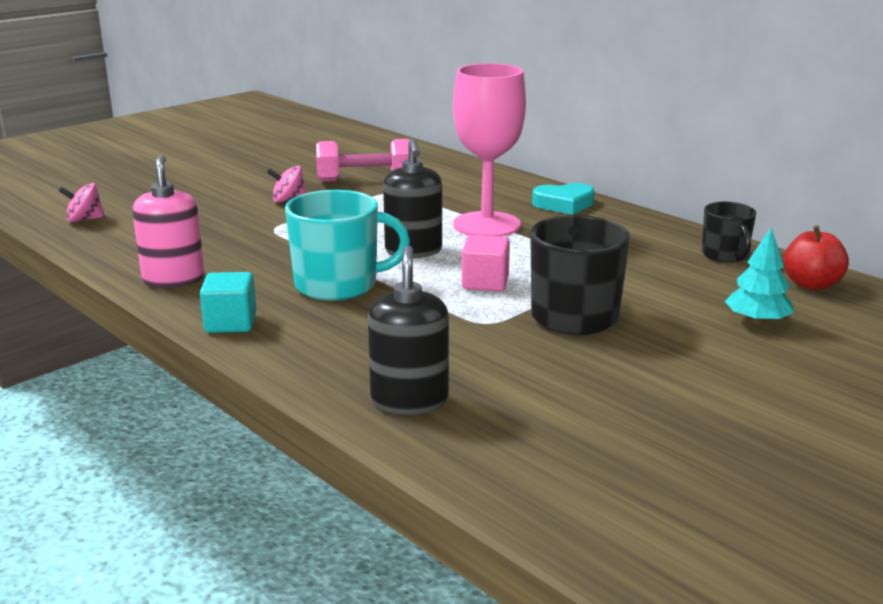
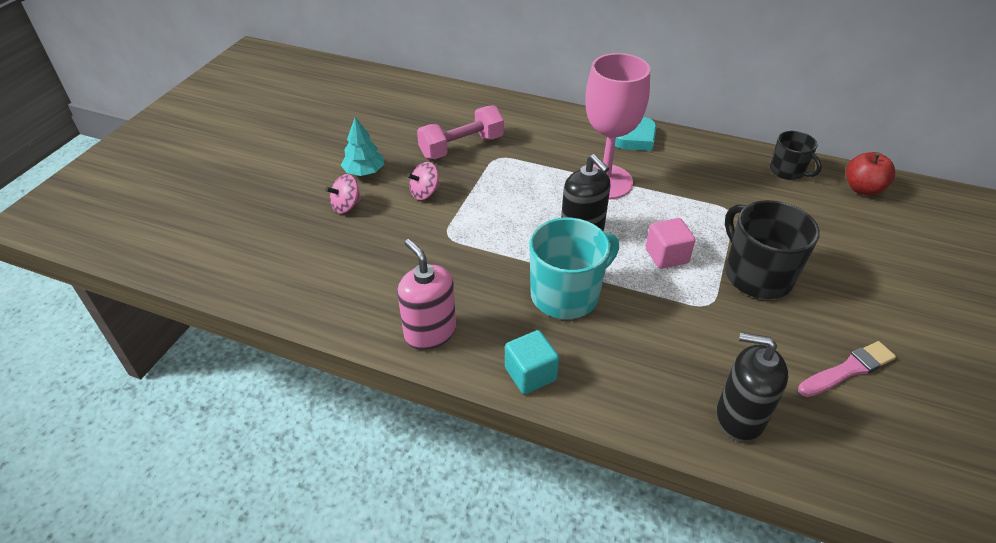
camera: 25 degrees left, 20 degrees up
(84, 219) = (270, 273): pink spinning top -> pink spinning top (346, 206)
(409, 400) = (739, 417): black soap dispenser -> black soap dispenser turned 45 degrees counterclockwise
(590, 401) = (848, 370): none -> pink brush
(757, 321) = (866, 241): turquoise tree -> turquoise tree (364, 172)

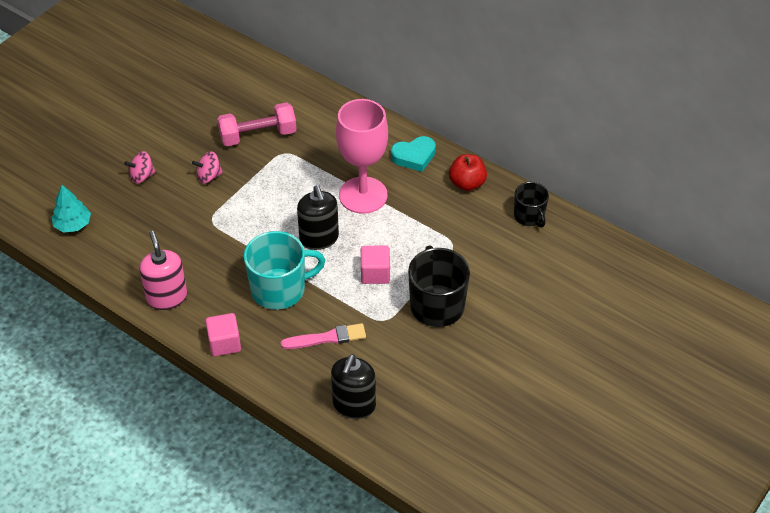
camera: 15 degrees right, 5 degrees up
(364, 172) = (167, 146): turquoise tree -> turquoise tree (73, 224)
(530, 374) = (224, 343): turquoise cube -> pink cube
(739, 417) = (354, 405): black soap dispenser -> black soap dispenser turned 105 degrees counterclockwise
(848, 370) = (455, 391): pink brush -> pink brush (327, 338)
(862, 189) = (583, 247): red apple -> red apple (467, 183)

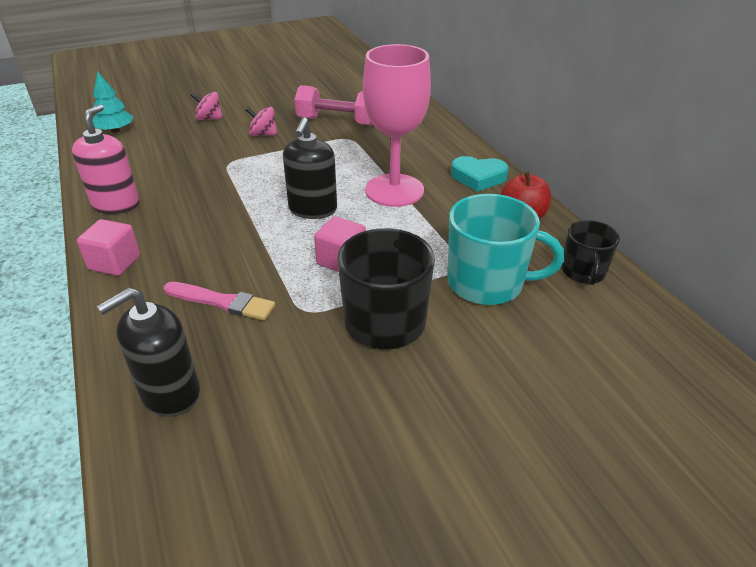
camera: 30 degrees right, 10 degrees down
(279, 289) = (225, 237): turquoise mug -> turquoise mug (487, 283)

